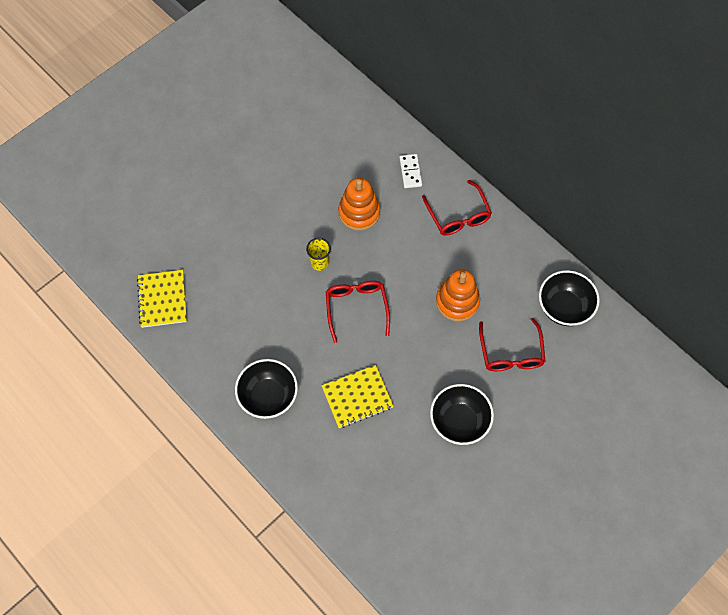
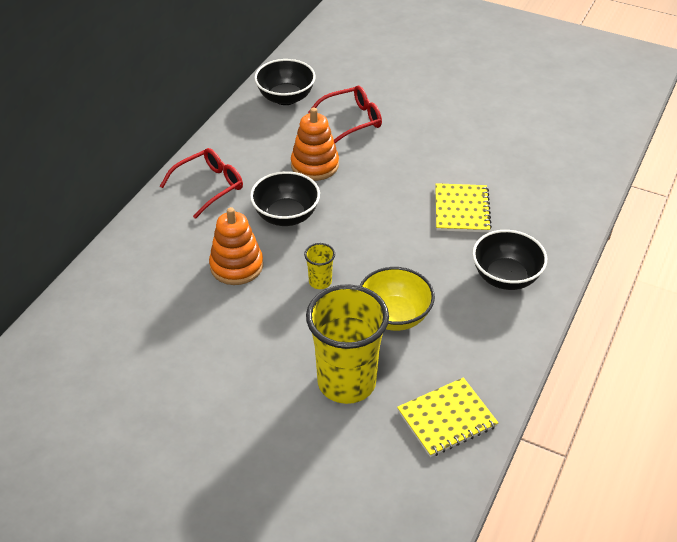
camera: 110 degrees left, 20 degrees down
(220, 249) = (346, 382): none -> yellow cup
(264, 301) = (394, 316): none -> yellow bowl
(356, 308) = (361, 236): red glasses -> none
(357, 397) = (462, 210): yellow notebook -> yellow notebook turned 45 degrees clockwise
(410, 172) = (163, 236): white domino -> none
(459, 421) = (441, 137): black bowl -> black bowl (286, 216)

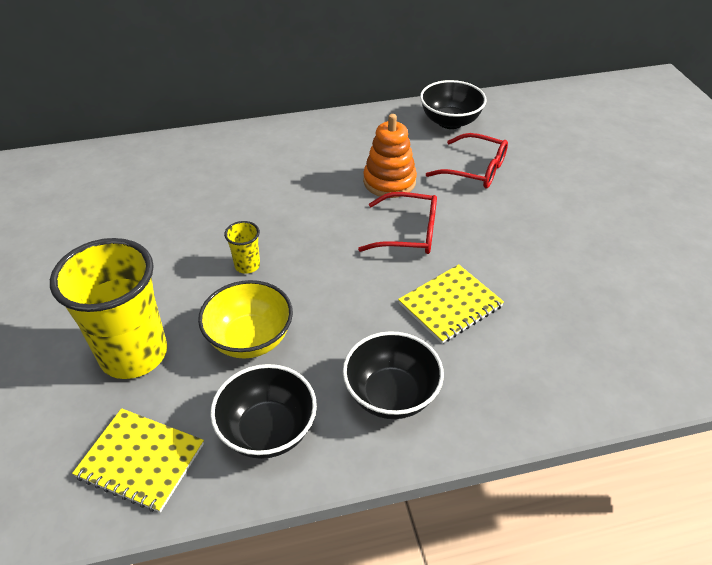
camera: 50 degrees right, 0 degrees up
(209, 186) = (294, 144): red glasses -> red glasses (409, 233)
(236, 266) = (217, 208): orange stacking toy -> none
(286, 216) = (307, 201): black bowl -> black bowl (268, 430)

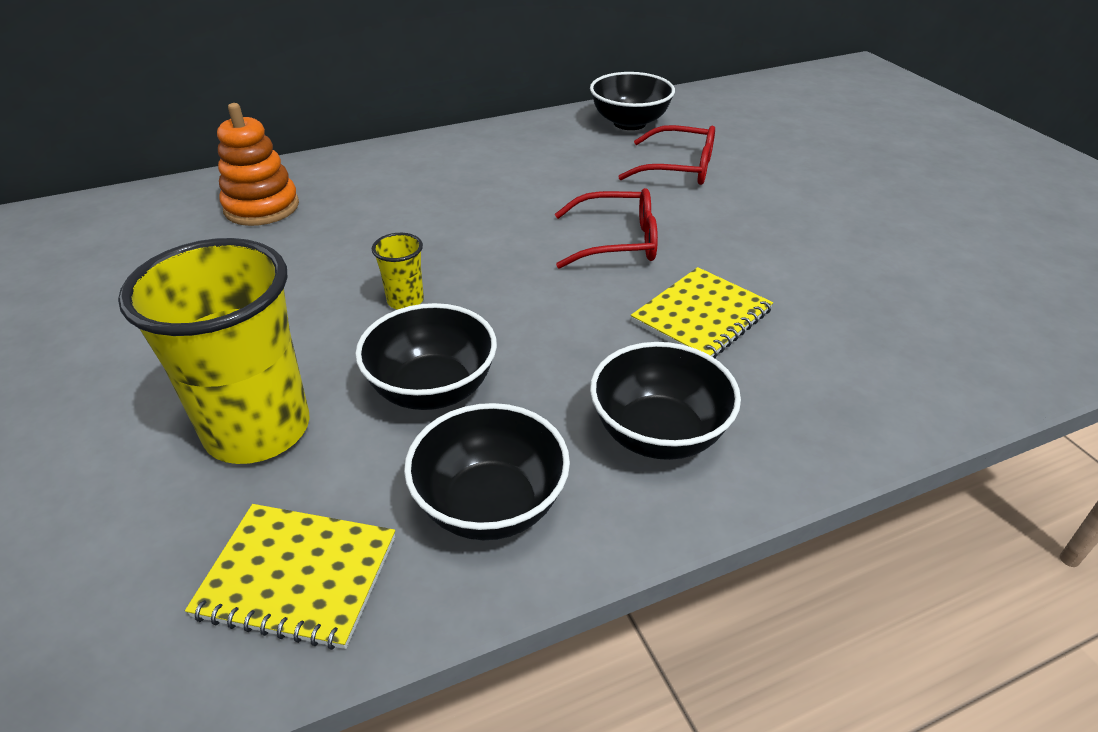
camera: 10 degrees left, 5 degrees down
(250, 339) = (432, 389): yellow bowl -> black bowl
(389, 182) = (573, 190): orange stacking toy -> orange stacking toy (262, 207)

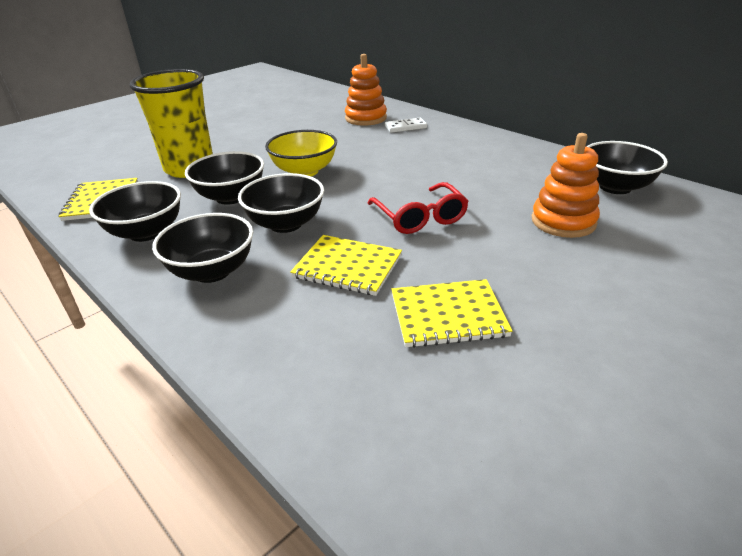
camera: 70 degrees right, 5 degrees down
(341, 186) = (405, 127): none -> white domino
(405, 301) = (304, 171): yellow cup -> yellow bowl
(564, 346) = (286, 224): none -> black bowl
(679, 168) = (563, 221): red glasses -> orange stacking toy
(816, 275) = (448, 315): none -> yellow notebook

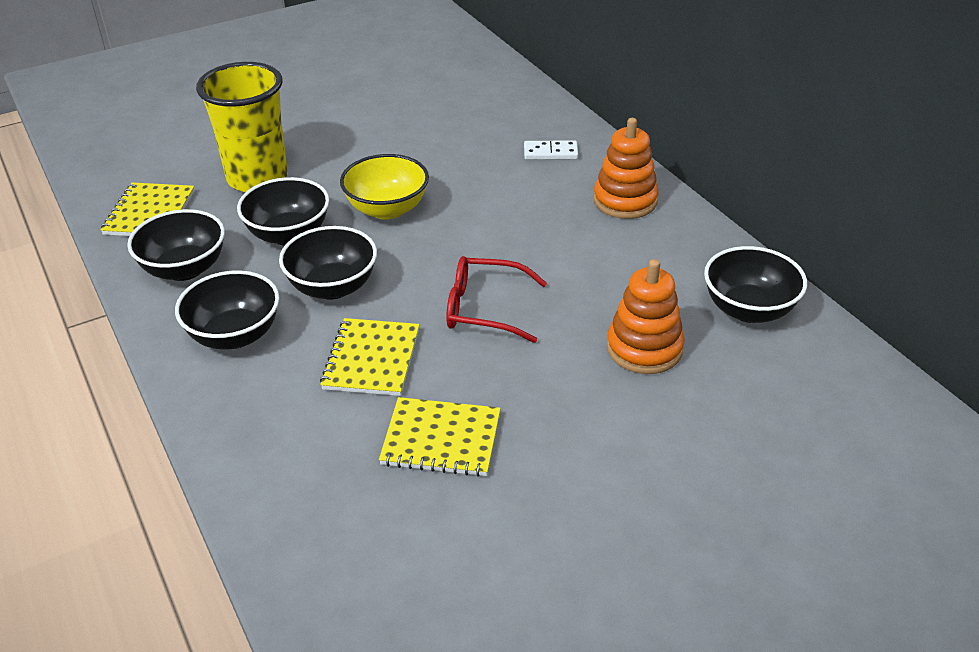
camera: 15 degrees right, 5 degrees up
(347, 267) = (371, 359): yellow notebook -> yellow notebook turned 60 degrees clockwise
(366, 118) = (507, 126): orange stacking toy -> orange stacking toy (625, 201)
(420, 218) = (484, 309): red glasses -> red glasses turned 105 degrees clockwise

